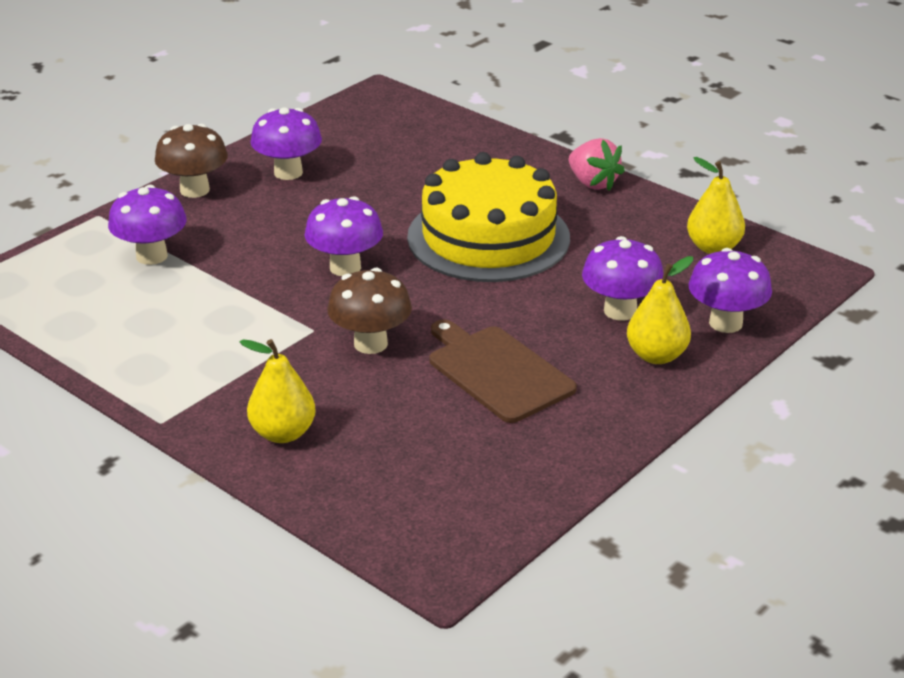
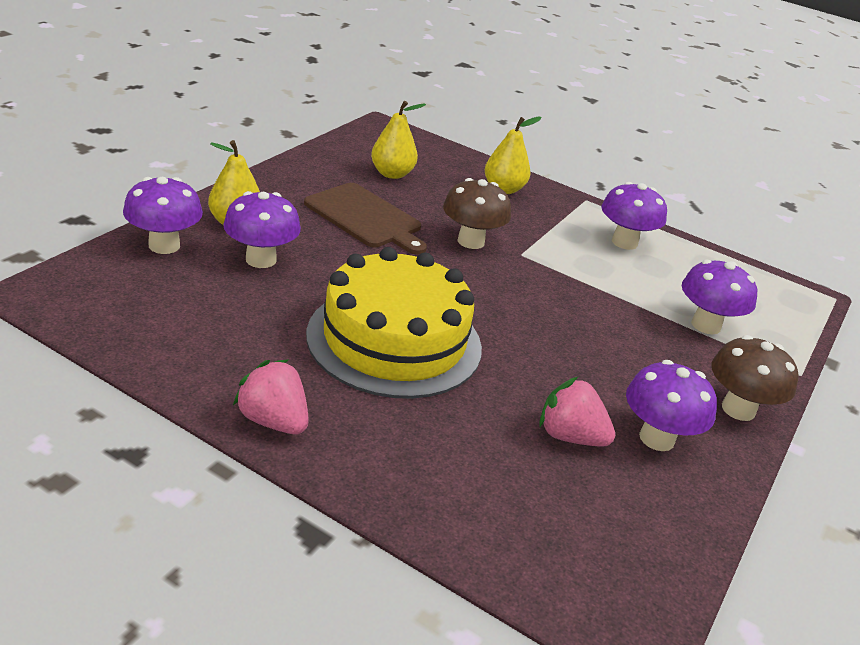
camera: 165 degrees right, 0 degrees up
(345, 267) = (524, 309): purple mushroom -> purple mushroom (624, 242)
(361, 174) = (570, 436): none -> pink strawberry
(713, 247) = (145, 323): yellow pear -> yellow pear (392, 174)

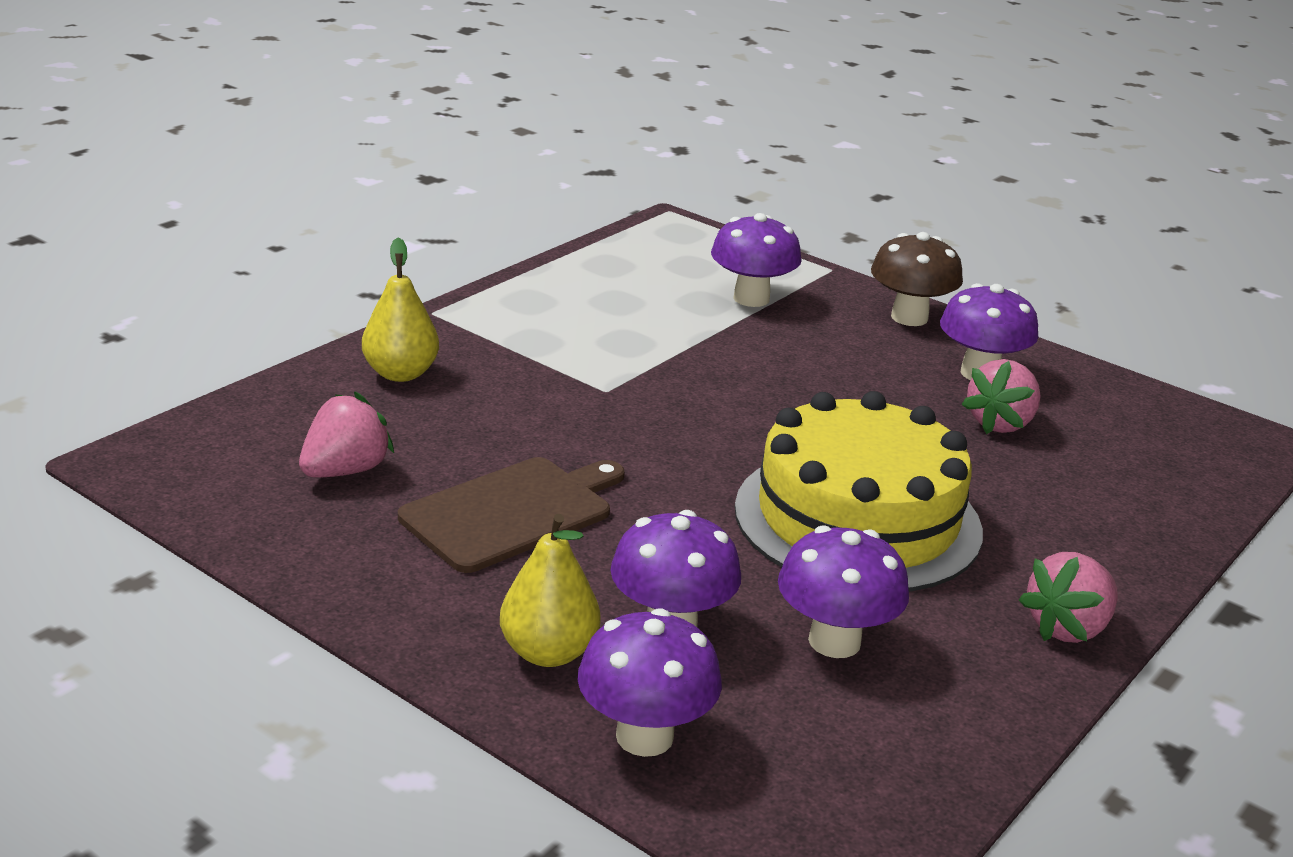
camera: 80 degrees left, 5 degrees down
(392, 174) = (345, 471): yellow pear -> pink strawberry
(471, 241) = (576, 425): brown mushroom -> none
(624, 242) = (559, 308): purple mushroom -> purple mushroom (834, 641)

